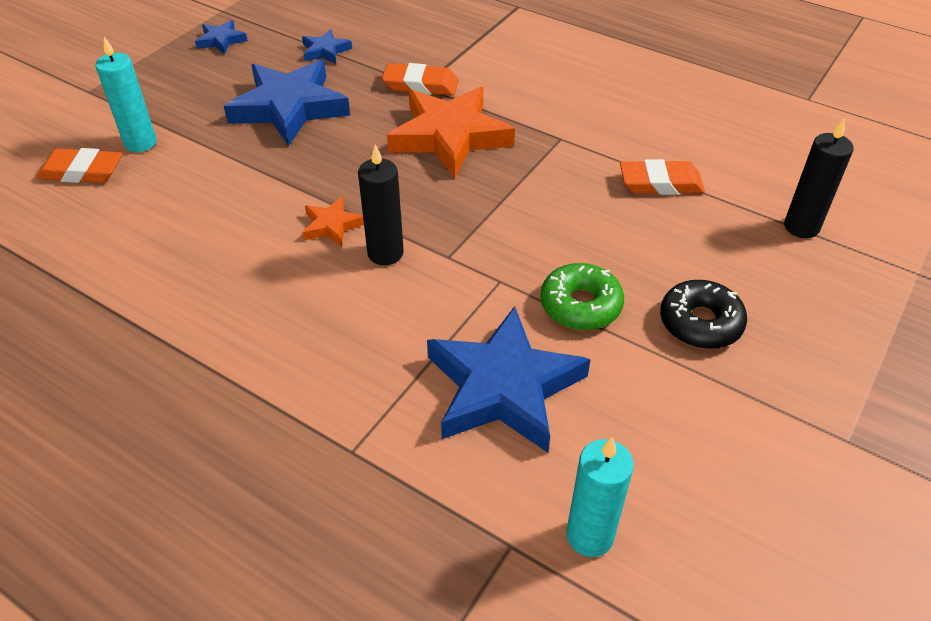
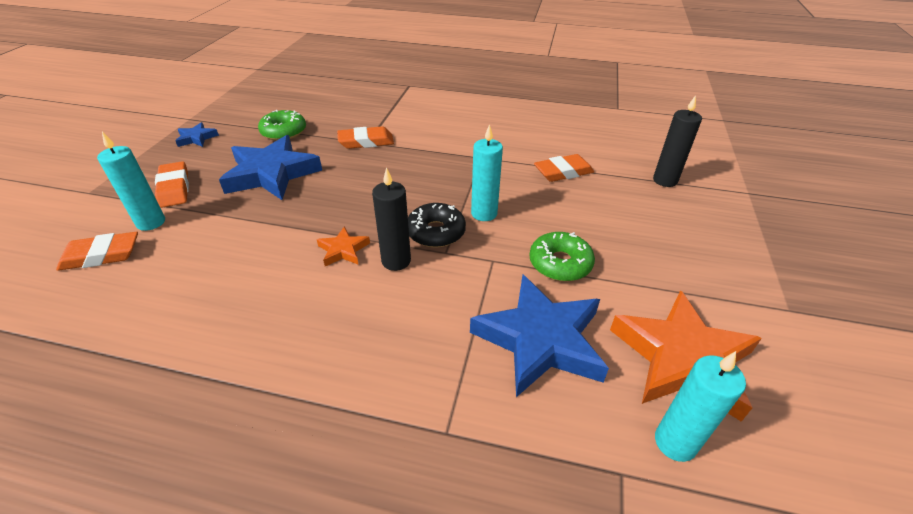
camera: 20 degrees left, 5 degrees down
(176, 105) = (174, 188): none -> orange eraser
(325, 51) = (284, 132): blue star -> green donut
(450, 137) = (404, 170): orange star -> orange star (682, 359)
(521, 218) = (484, 213): none -> turquoise candle
(700, 323) = (646, 255): black donut -> black donut (436, 232)

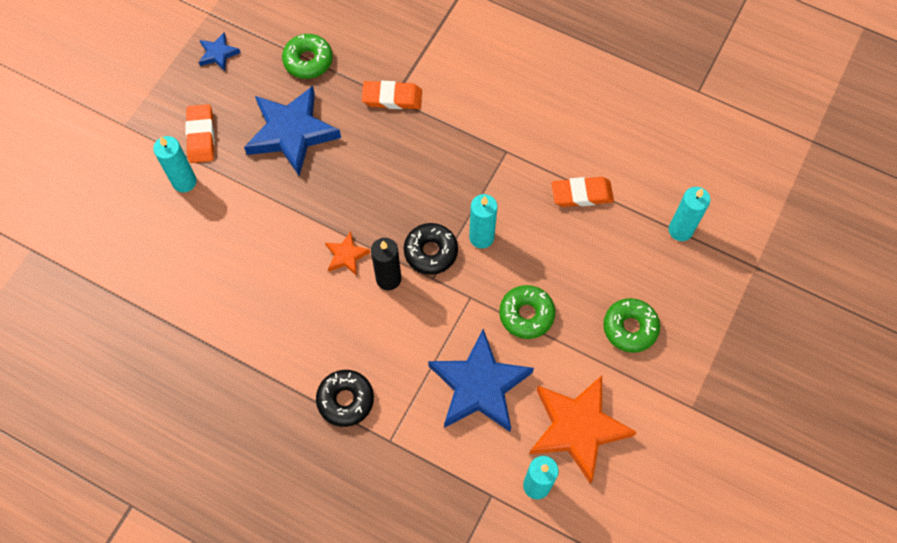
camera: 15 degrees right, 25 degrees up
(101, 255) = (148, 216): orange eraser -> none
(370, 394) = (345, 400): none -> black donut
(665, 180) = (680, 230): black candle -> turquoise candle
(672, 255) = (630, 328): none -> green donut

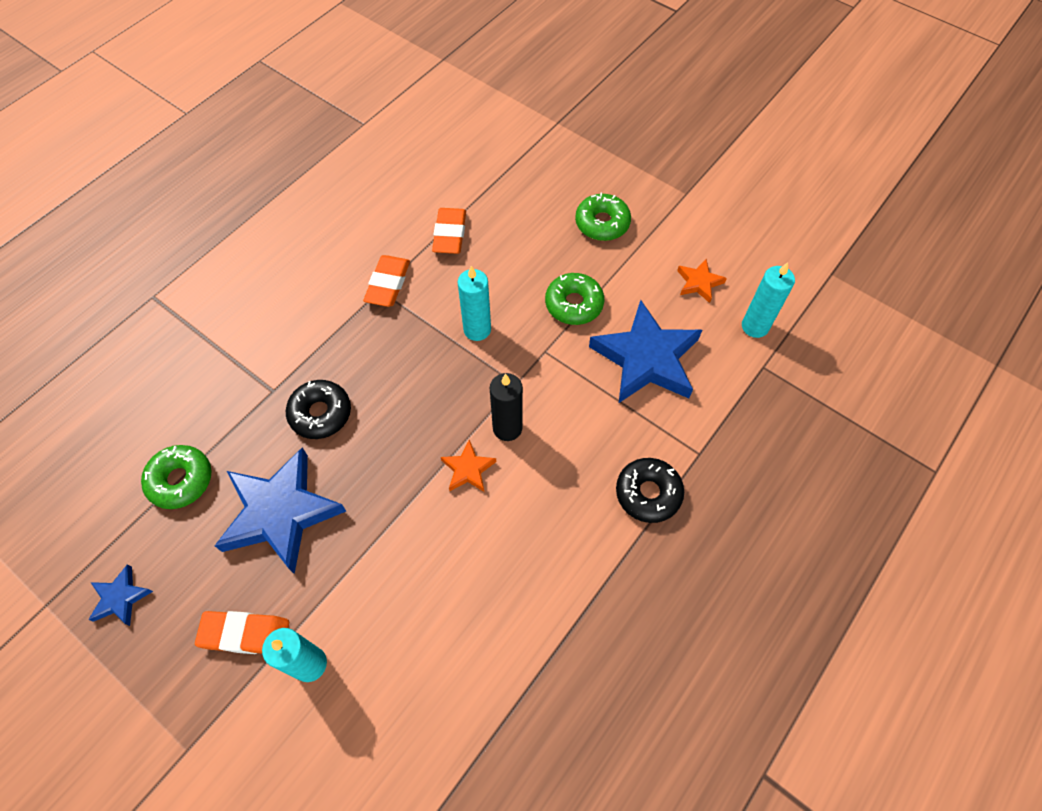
camera: 80 degrees left, 5 degrees down
(392, 98) = (272, 391): orange eraser -> orange eraser (388, 284)
(431, 252) = (483, 380): black donut -> black donut (320, 413)
(578, 428) = (699, 282): orange star -> orange star, size x0.46
(680, 230) = (508, 166): turquoise candle -> none

